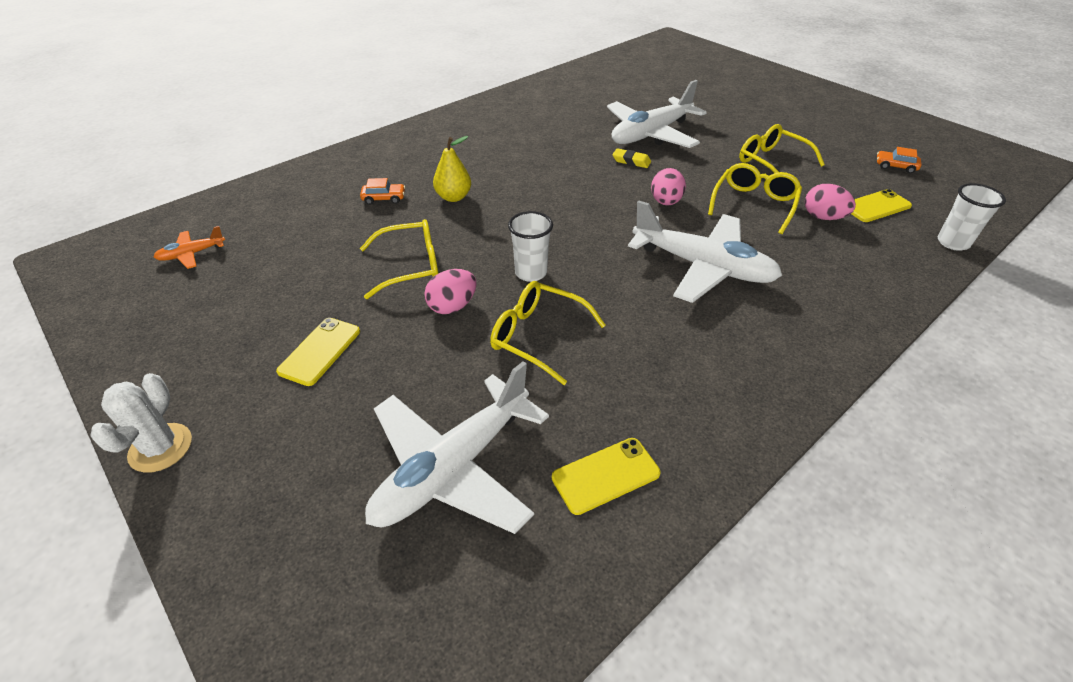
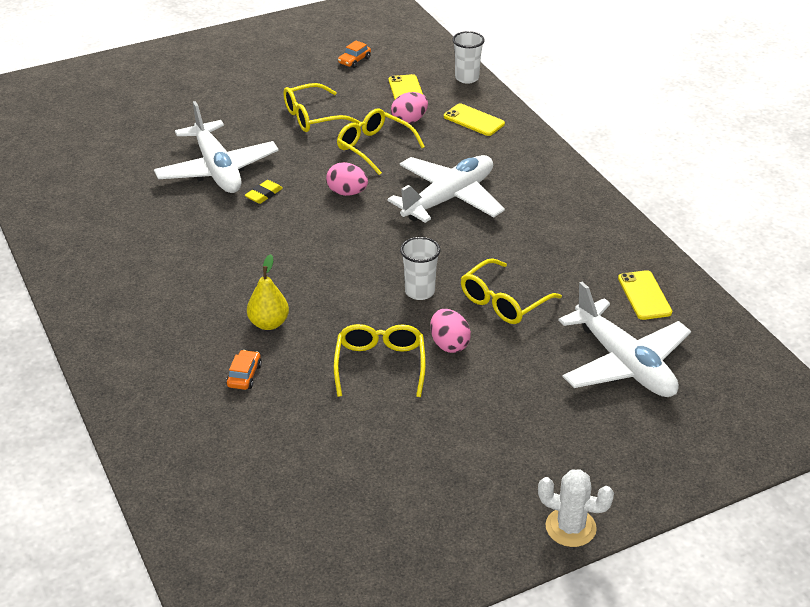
camera: 75 degrees left, 5 degrees down
(192, 254) = (285, 534): orange plane -> none
(320, 351) = (481, 430): yellow phone -> yellow phone (474, 120)

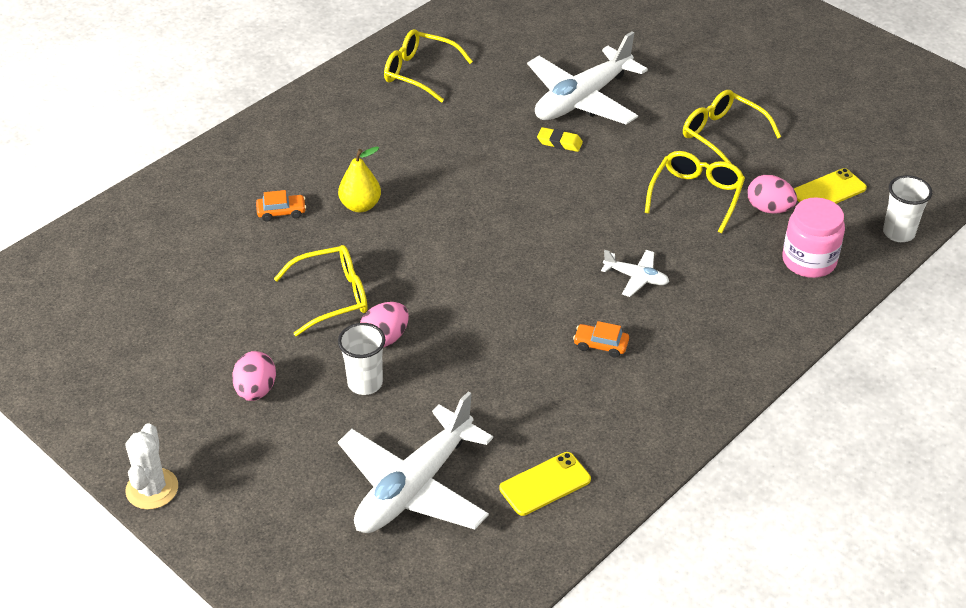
camera: 70 degrees right, 5 degrees up
(347, 193) = (599, 198): pink egg -> pink egg (256, 390)
(354, 60) = (862, 133): orange car -> orange car (600, 345)
(419, 292) = (459, 296): white cup -> white cup (365, 383)
(448, 198) = (636, 277): white plane -> white plane, size x0.45
(474, 120) = (809, 261): yellow phone -> pink jar
(504, 301) = (474, 365): yellow glasses -> yellow glasses (420, 73)

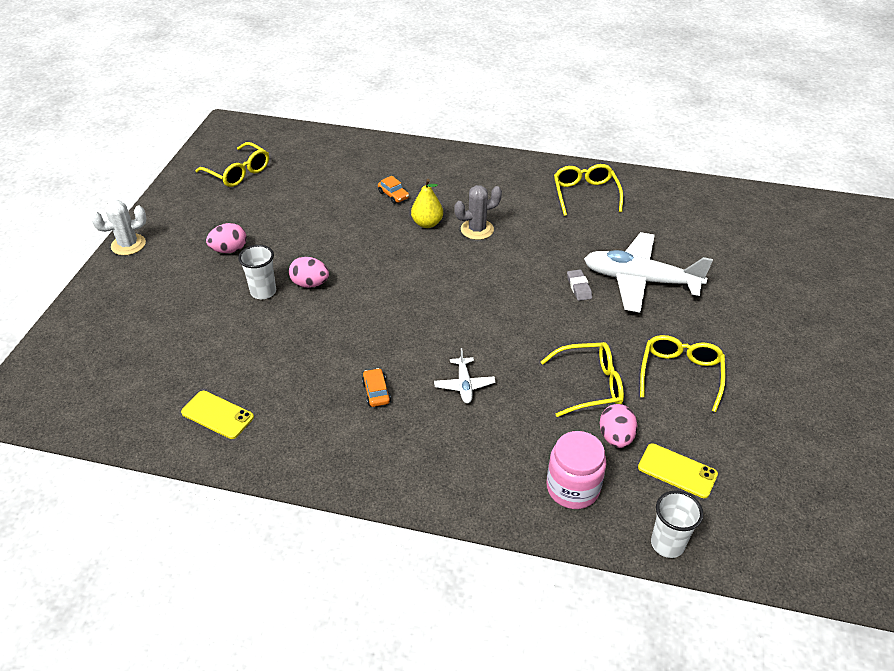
camera: 60 degrees right, 0 degrees up
(332, 297) = (332, 246): yellow glasses -> yellow glasses (238, 172)
(406, 173) = (477, 229): none -> grey cactus
(414, 487) = (182, 351): white plane -> none
(559, 142) = (579, 287): yellow eraser -> grey eraser

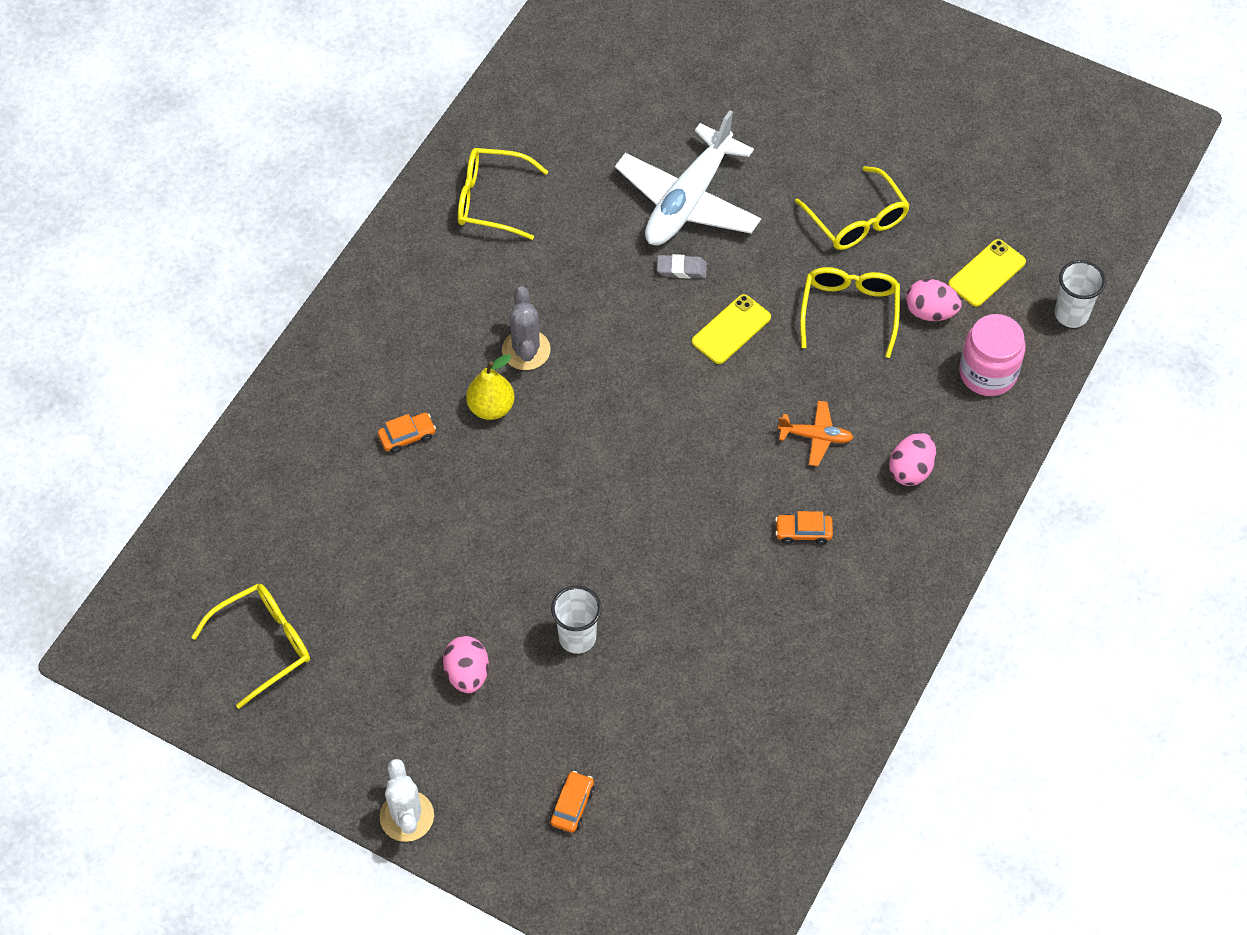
camera: 75 degrees left, 15 degrees up
(137, 312) = (572, 805): none -> orange car
(217, 415) = (796, 713): yellow phone -> yellow phone (731, 329)
(310, 284) = (578, 577): pink egg -> pink egg (910, 470)
(464, 385) = (816, 436): white plane -> orange plane
(680, 375) = (856, 219): yellow glasses -> yellow glasses turned 150 degrees counterclockwise

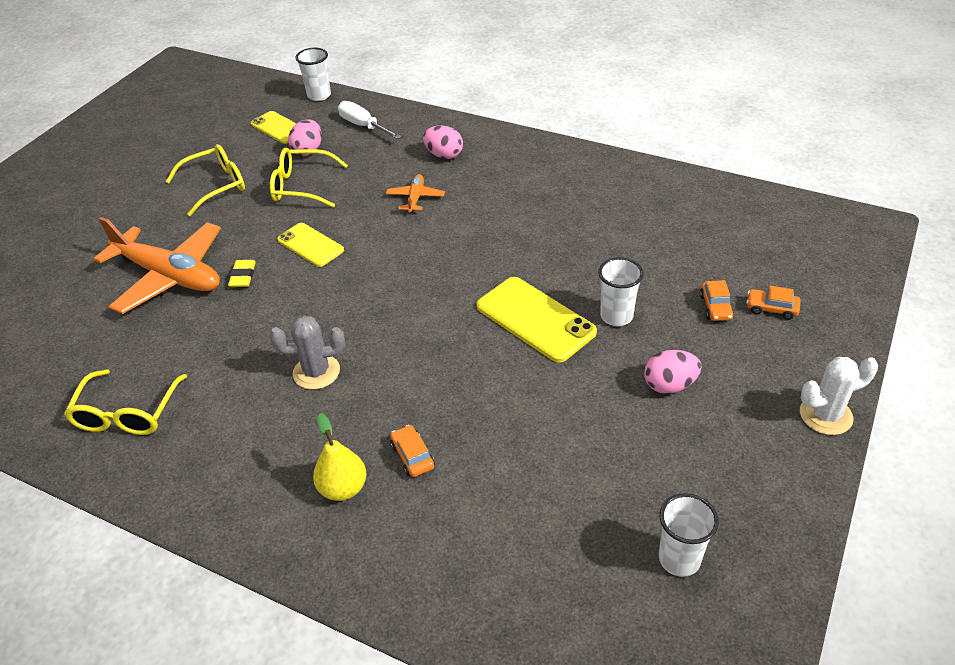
camera: 90 degrees left, 15 degrees down
(263, 645) = (679, 559): yellow glasses -> white cup
(491, 407) = (380, 392): yellow pear -> yellow pear (343, 488)
(581, 555) = (535, 319): none -> yellow phone
(681, 269) = (243, 276): grey eraser -> yellow eraser
(688, 200) = (169, 276): white plane -> orange plane
(803, 532) = (500, 201): orange car -> orange car (715, 307)
(987, 373) = (363, 126): pink jar -> white screwdriver

